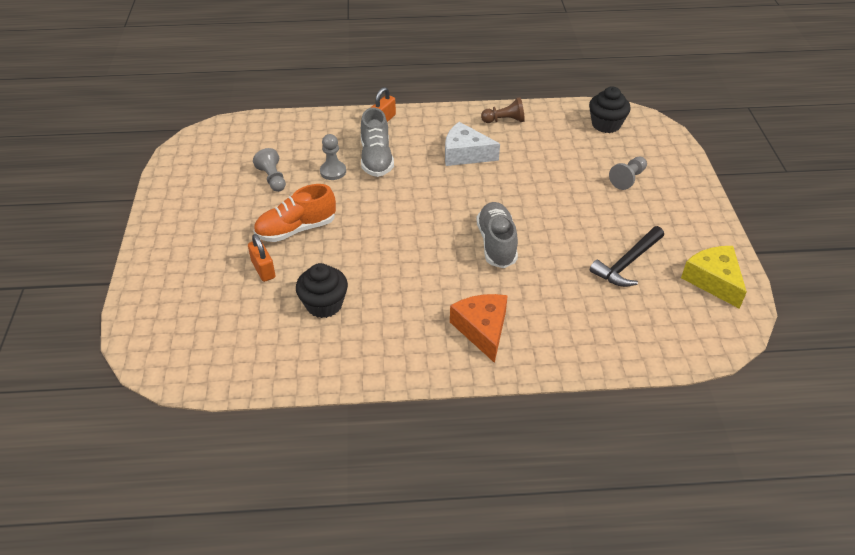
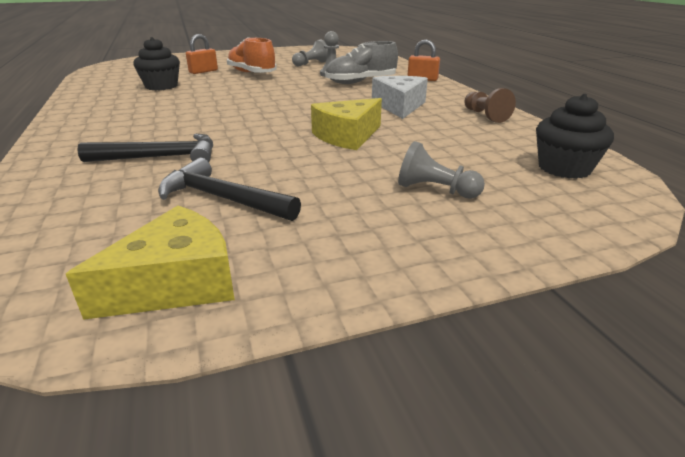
camera: 75 degrees right, 15 degrees down
(482, 329) = (111, 132): orange cheese -> none
(496, 244) = (249, 128): grey shoe -> none
(530, 195) = (347, 136): none -> yellow cheese
(552, 294) = (160, 157): none -> black hammer

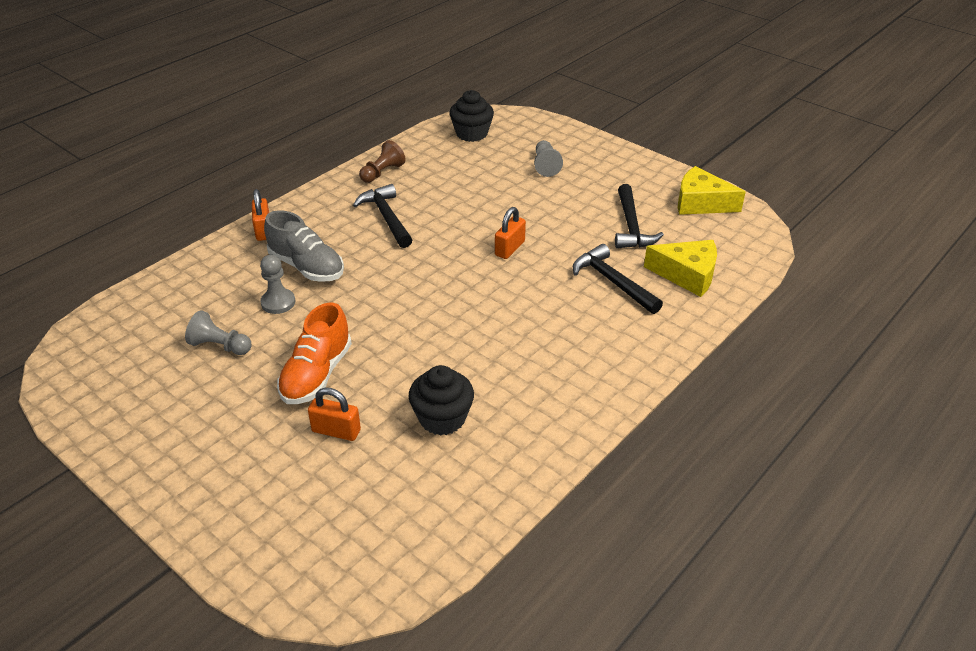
camera: 120 degrees left, 10 degrees up
(287, 133) = (510, 248): none -> orange padlock
(347, 136) = (490, 219): yellow cheese -> yellow cheese (687, 275)
(399, 106) = (386, 218): white cheese -> black hammer

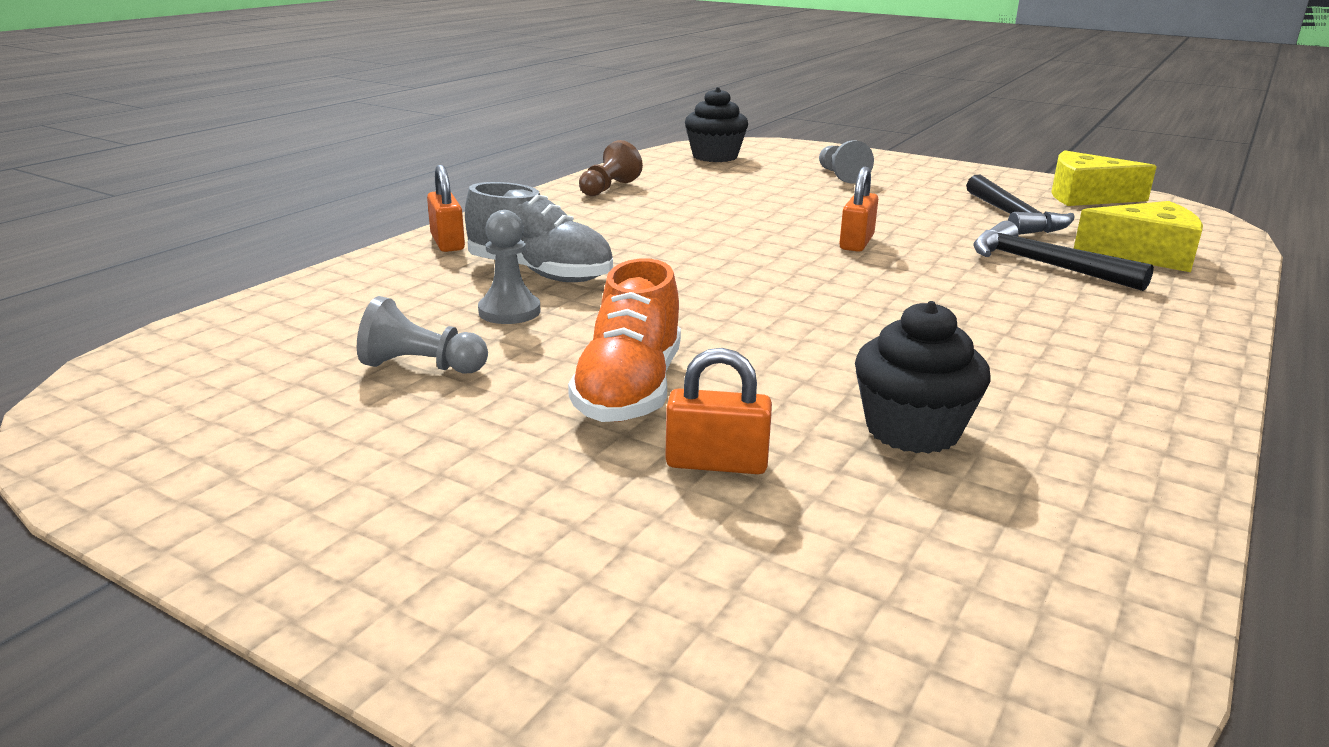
camera: 10 degrees left, 15 degrees down
(386, 218) = (642, 224): black hammer -> none

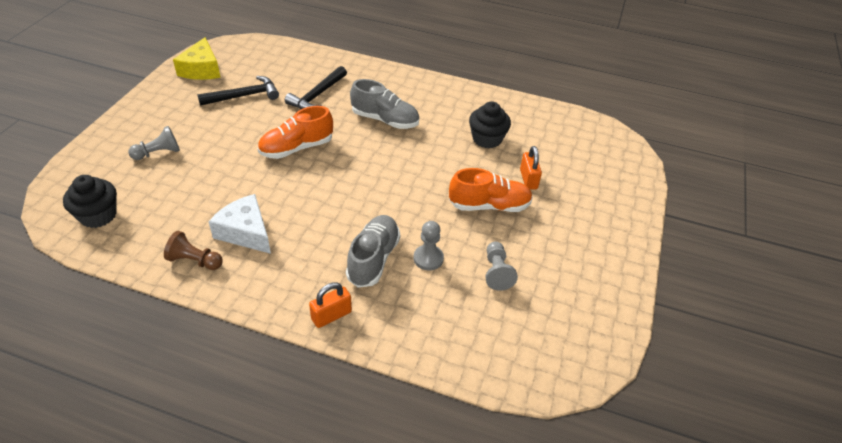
camera: 105 degrees left, 20 degrees up
(651, 209) = (245, 232): none -> white cheese
(856, 243) = (296, 148): orange padlock -> orange shoe
(971, 316) = (385, 120): none -> grey shoe
(1145, 254) = (295, 67): yellow cheese -> none

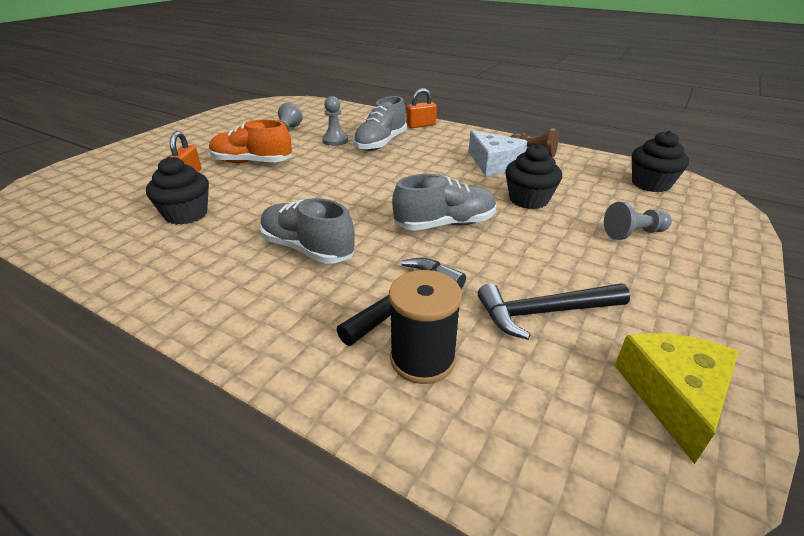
camera: 165 degrees left, 10 degrees down
(225, 181) = (528, 199): none -> black cupcake
(296, 148) = (445, 224): orange shoe -> grey shoe
(306, 73) = (422, 359): none -> black spool

